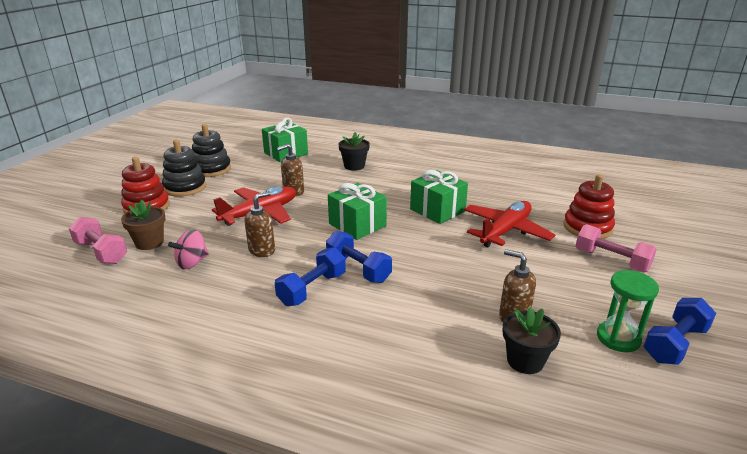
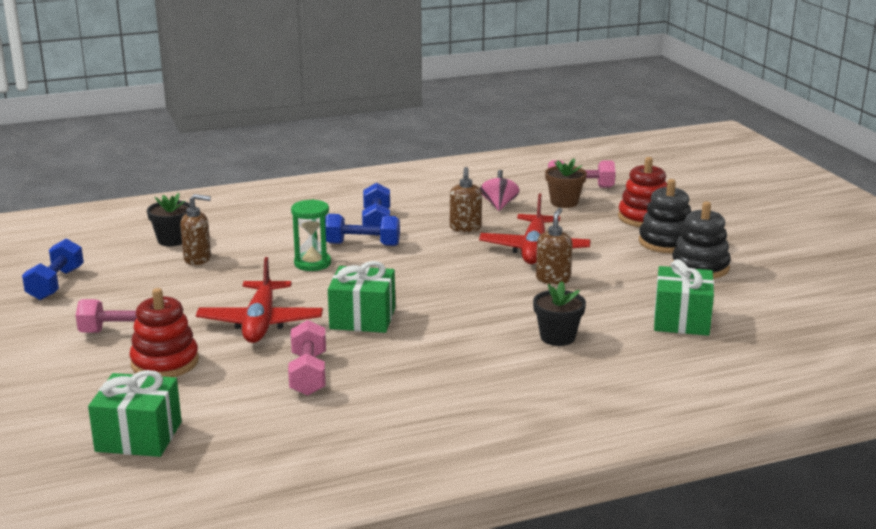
camera: 140 degrees right, 5 degrees down
(357, 225) = (423, 274): green gift -> green gift (139, 436)
(503, 192) = (308, 374): none -> pink dumbbell
(618, 338) = (104, 273): green hourglass -> green hourglass (312, 263)

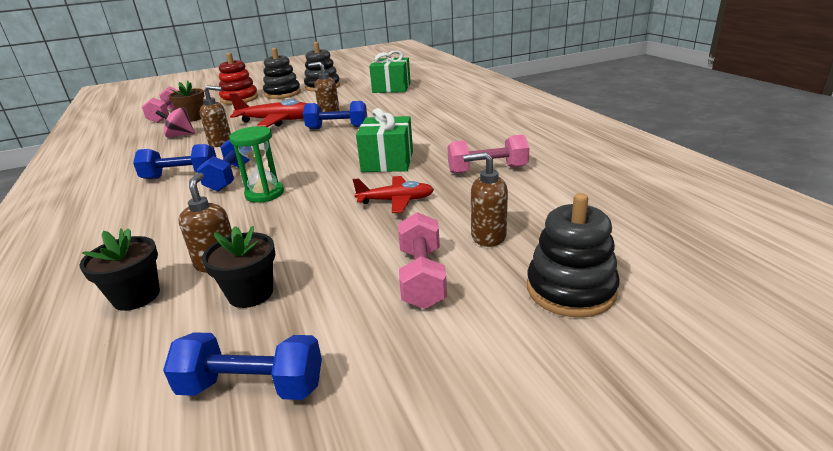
camera: 90 degrees left, 5 degrees up
(65, 388) = (570, 289): none -> black stacking toy
(139, 436) = (631, 223): green gift -> none
(165, 362) = (488, 236): red stacking toy -> brown soap dispenser
(260, 323) = (396, 201): red plane -> red plane, size x0.63
(492, 287) = (337, 128): none -> blue dumbbell
(557, 337) = (415, 109): black flower pot -> black flower pot (251, 293)

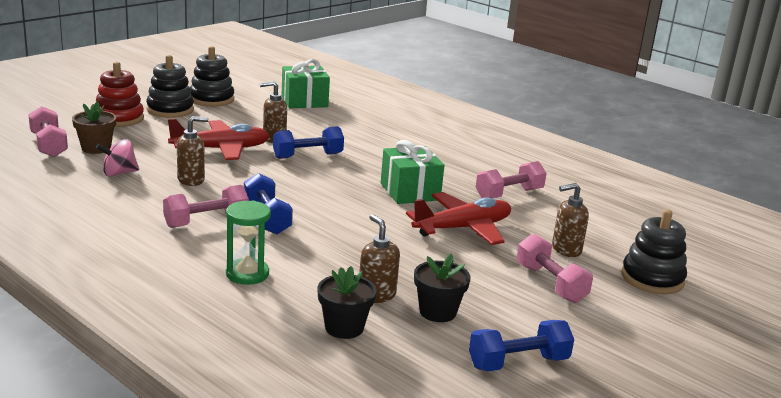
camera: 30 degrees left, 5 degrees down
(181, 176) = (206, 221): blue dumbbell -> pink dumbbell
(264, 194) = (330, 232): green hourglass -> green hourglass (247, 274)
(396, 201) = (463, 228): red plane -> red plane, size x1.59

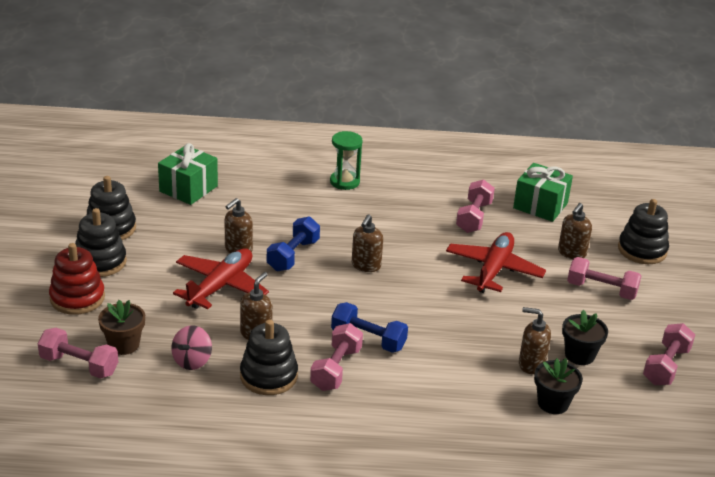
camera: 40 degrees left, 10 degrees up
(150, 203) = (268, 376): none -> black stacking toy
(247, 274) = (437, 398): green hourglass -> green hourglass (344, 182)
(353, 182) = (366, 266): none -> brown soap dispenser
(410, 192) = (414, 253): green gift -> green gift (540, 206)
(518, 363) = (666, 366): blue dumbbell -> pink dumbbell

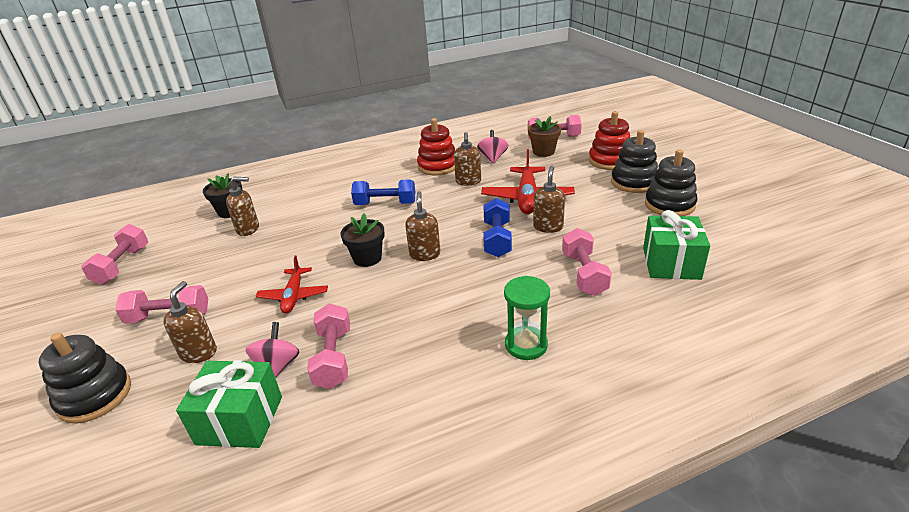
camera: 160 degrees right, 0 degrees up
(268, 376) = (438, 166): black stacking toy -> red stacking toy
(336, 369) = (397, 182): pink dumbbell -> pink dumbbell (584, 274)
(493, 270) = (293, 296): red plane -> red plane, size x0.63
(513, 225) = (277, 366): none -> pink spinning top
(579, 355) = (204, 248): black flower pot -> black flower pot (367, 258)

